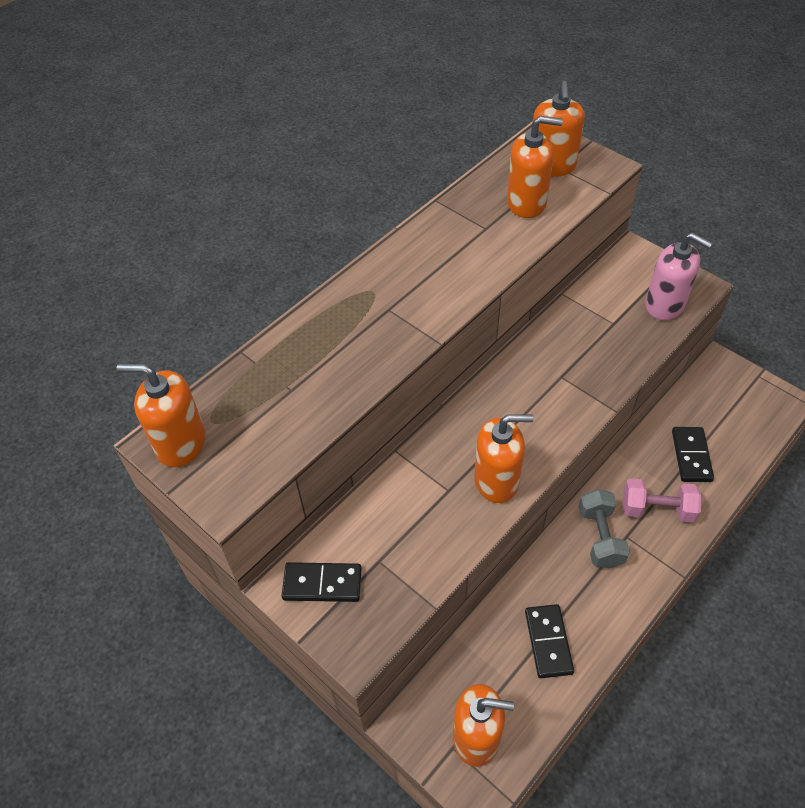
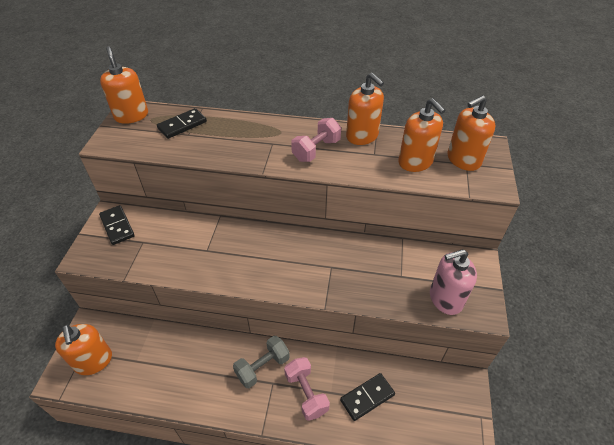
camera: 55 degrees right, 5 degrees down
(437, 274) = (316, 150): none -> pink dumbbell
(496, 480) = (227, 269): orange soap dispenser -> orange soap dispenser (362, 136)
(548, 642) = (171, 371): black domino -> black domino (182, 125)
(665, 305) = (445, 299): pink soap dispenser -> pink soap dispenser turned 75 degrees clockwise

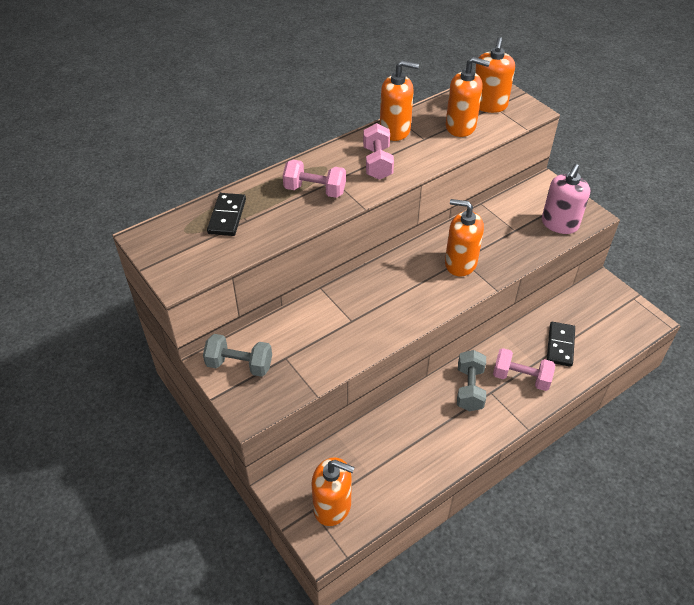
camera: 45 degrees left, 0 degrees up
(117, 226) = (239, 365): black domino -> grey dumbbell
(131, 116) = (158, 240): orange soap dispenser -> orange soap dispenser (460, 263)
(251, 142) = (315, 190): none -> pink dumbbell

